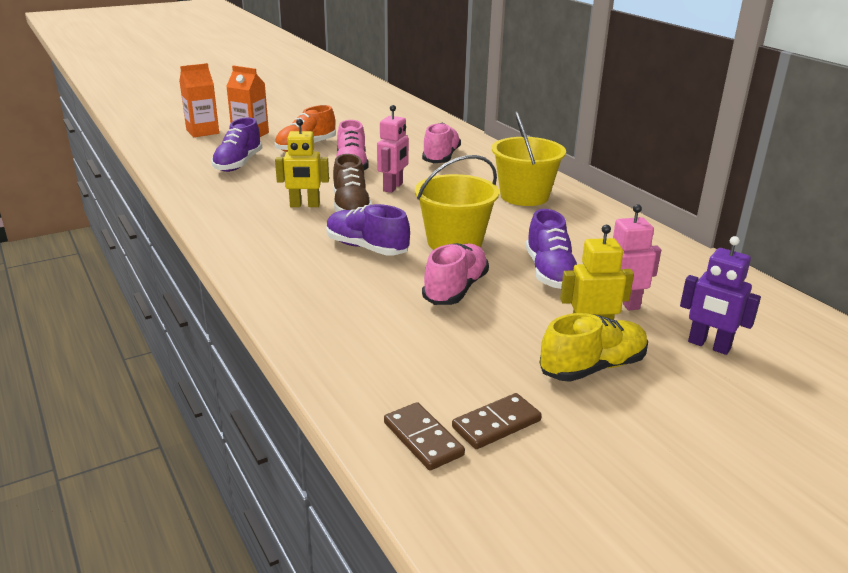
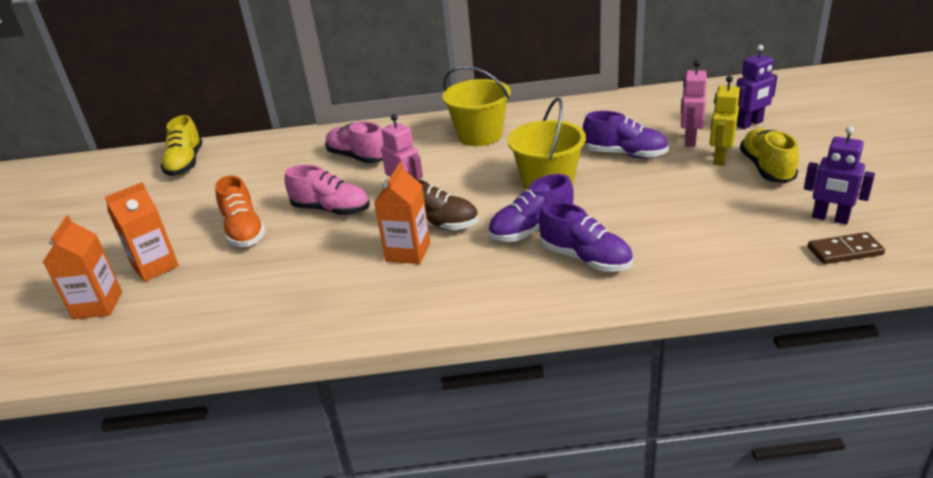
camera: 60 degrees left, 5 degrees up
(238, 164) = (246, 285): purple shoe -> purple shoe (585, 258)
(304, 205) = (408, 252): yellow robot -> orange carton
(387, 108) = (185, 163): none -> yellow shoe
(455, 289) = (633, 199): pink shoe -> none
(496, 424) = (830, 218): brown domino -> purple robot

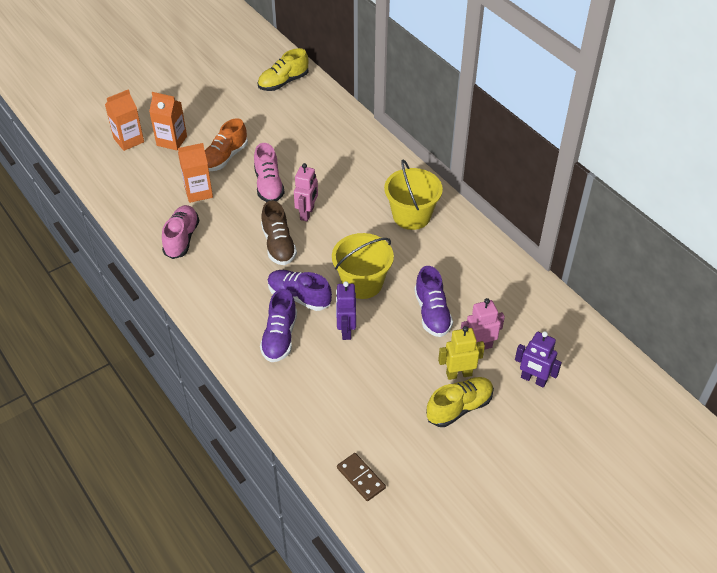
camera: 55 degrees right, 15 degrees up
(358, 157) = (340, 164): pink shoe -> pink shoe (182, 239)
(408, 252) = (242, 246): orange carton -> orange carton (198, 192)
(830, 218) = (402, 462): purple robot -> purple robot (346, 330)

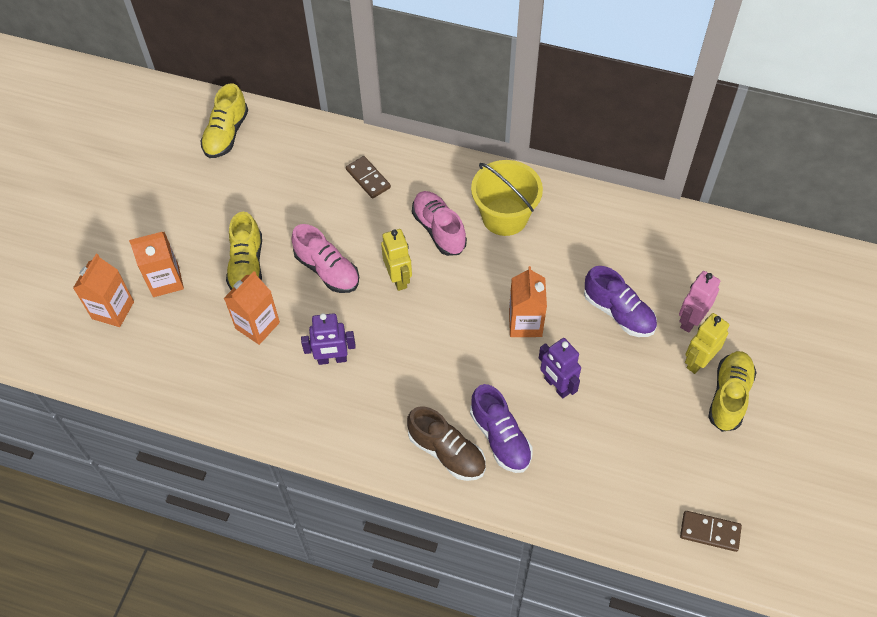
camera: 35 degrees left, 10 degrees up
(182, 239) = (292, 393): pink shoe -> pink shoe (439, 230)
(224, 157) = (247, 265): orange shoe -> yellow shoe
(278, 245) = (402, 334): brown shoe -> brown shoe (446, 452)
(299, 297) = (478, 379): purple shoe -> none
(307, 213) = (398, 278): pink robot -> yellow robot
(345, 149) = (368, 178): none -> brown domino
(362, 283) = (525, 323): yellow bucket -> orange carton
(533, 379) = (765, 322): purple robot -> purple robot (332, 359)

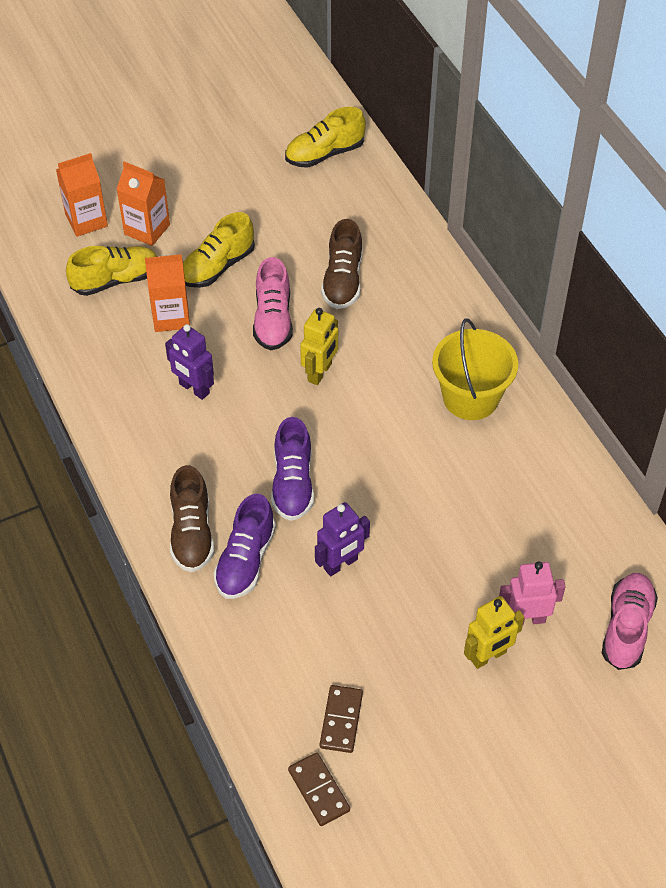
camera: 45 degrees right, 5 degrees down
(340, 208) = (343, 280): none -> brown shoe
(368, 178) = (394, 275): brown domino -> brown domino (341, 720)
(439, 230) = (401, 362): pink shoe -> pink shoe (626, 628)
(525, 323) = (378, 494): orange carton -> none
(556, 386) = (341, 564): purple robot -> purple robot turned 135 degrees counterclockwise
(618, 312) = (469, 556): purple shoe -> purple shoe (293, 483)
(698, 361) = (488, 656): yellow robot -> yellow robot turned 150 degrees clockwise
(729, 396) = (478, 708): yellow shoe -> yellow shoe (115, 280)

